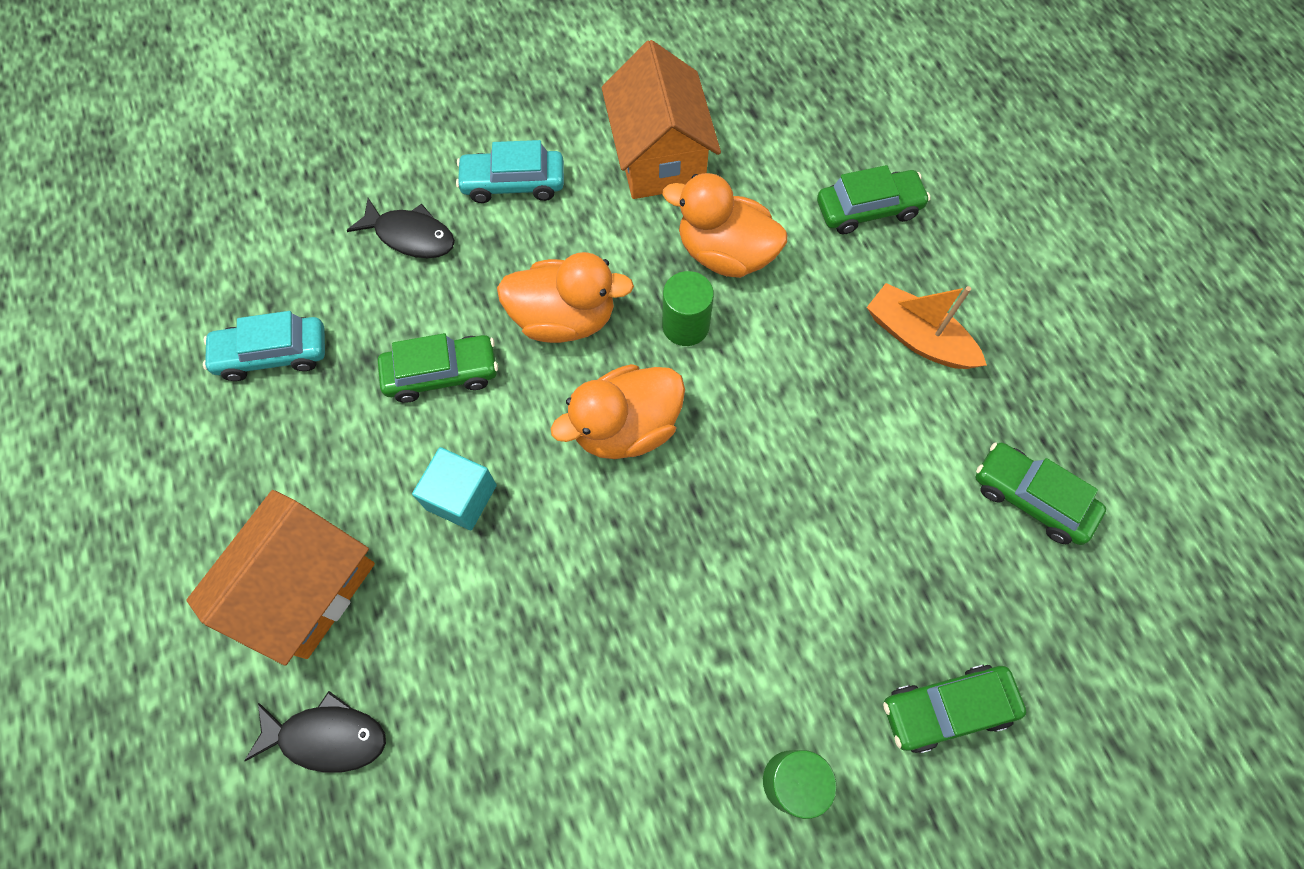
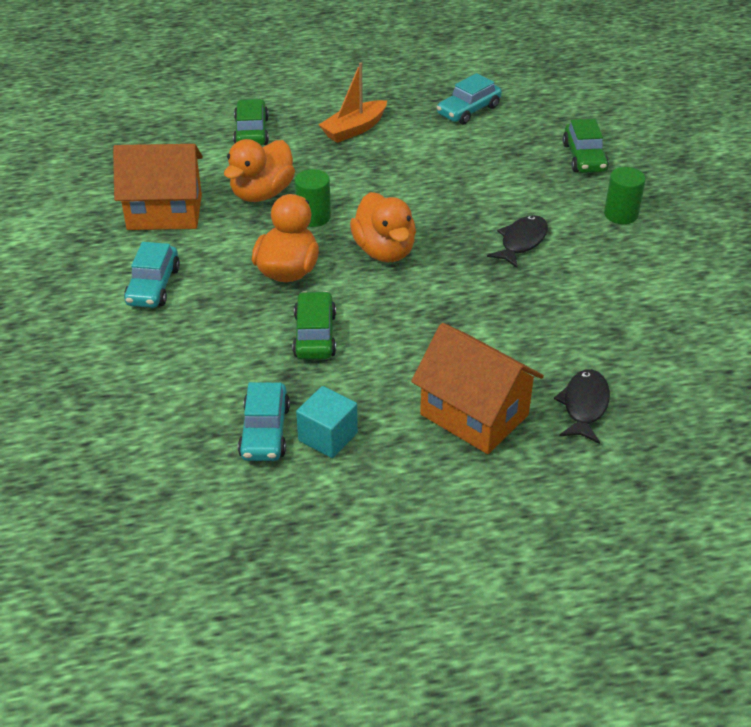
camera: 80 degrees left, 25 degrees down
(411, 236) = (179, 345): black fish -> black fish (521, 242)
(461, 497) = (419, 331): turquoise cube -> turquoise cube (328, 436)
(1030, 498) = (468, 110): green car -> turquoise car

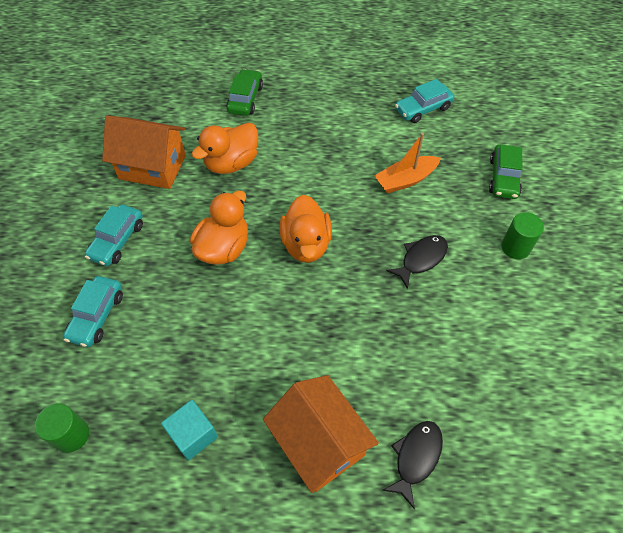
camera: 15 degrees right, 15 degrees up
(265, 431) = (146, 416): turquoise car -> turquoise car (97, 316)
(313, 217) = (262, 196): green cylinder -> green cylinder (71, 435)
(314, 335) = (220, 321): green car -> none
(354, 129) = (325, 111): orange boat -> orange boat (405, 180)

